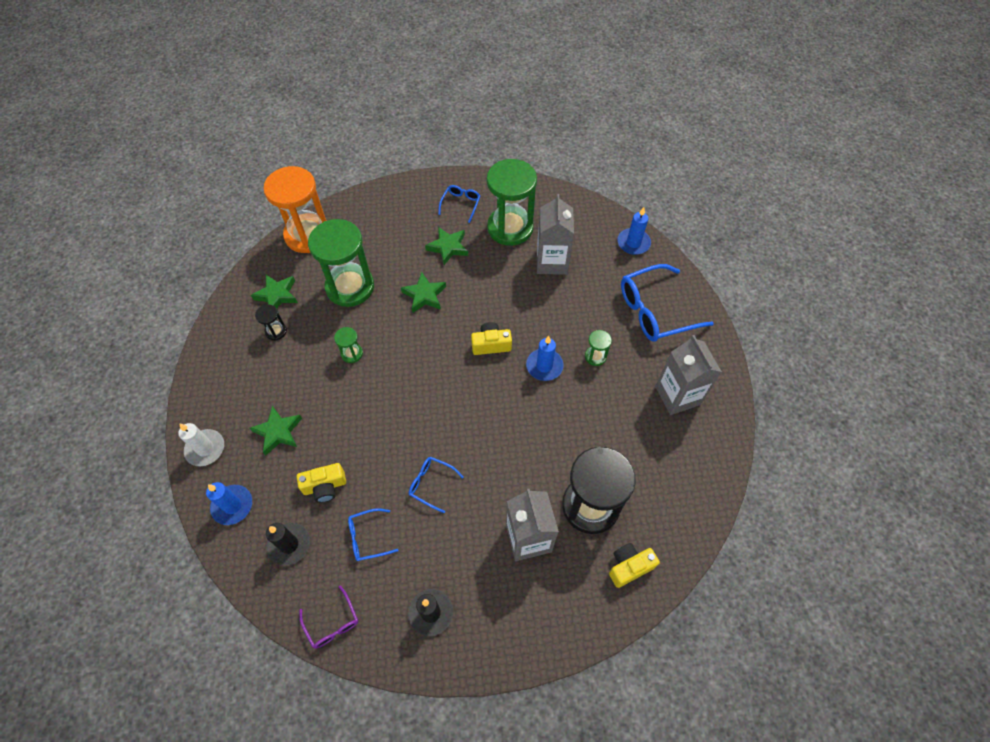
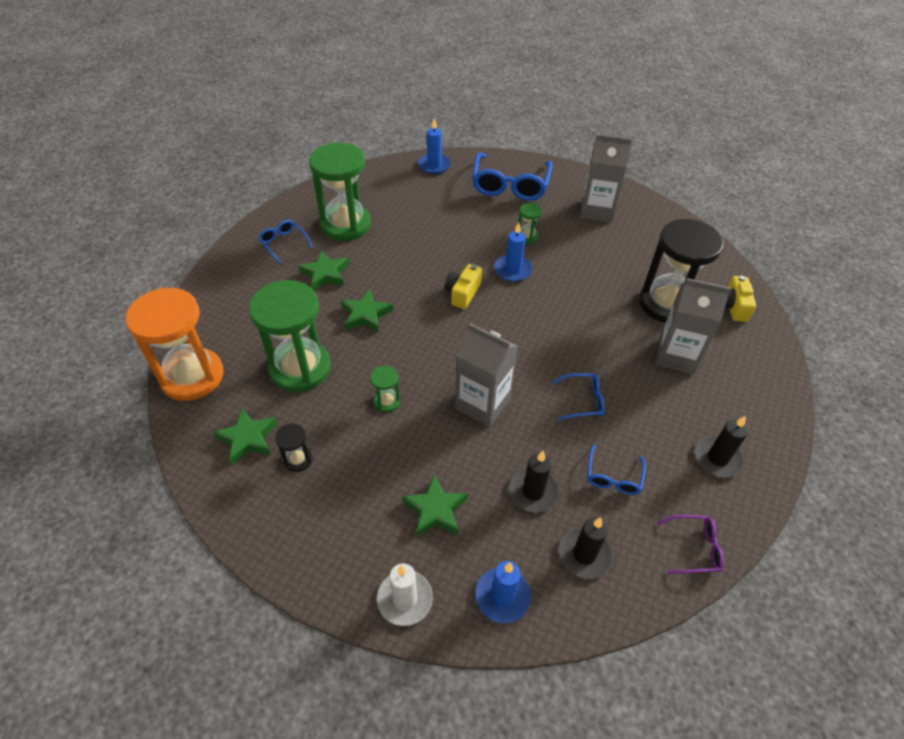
camera: 60 degrees left, 10 degrees down
(325, 486) = (533, 491): yellow camera -> black candle
(431, 484) = (583, 400): blue glasses -> blue glasses turned 150 degrees counterclockwise
(551, 262) = (408, 217): grey carton -> grey carton (482, 404)

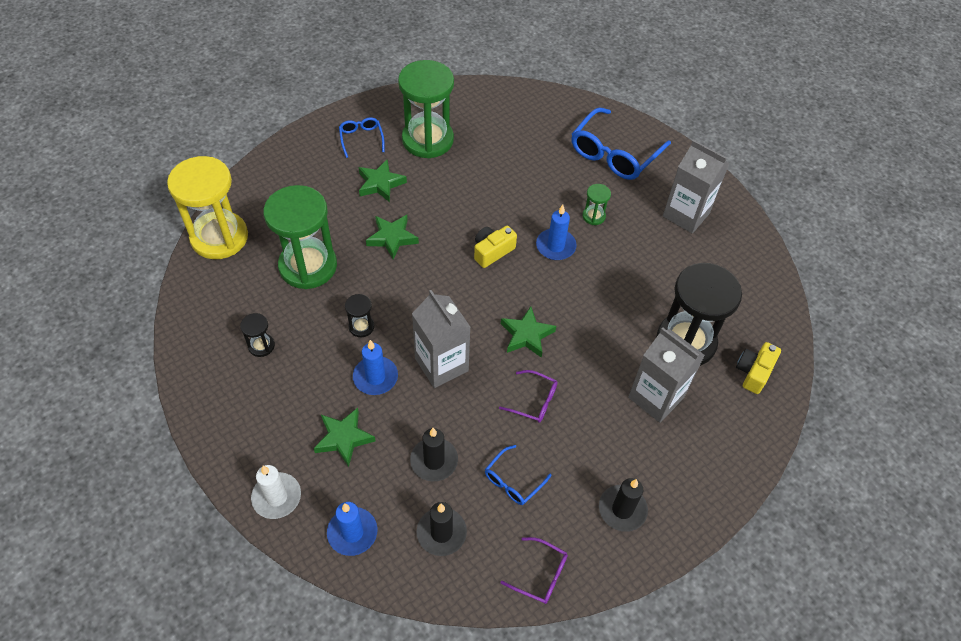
camera: 25 degrees right, 5 degrees up
(192, 376) = (219, 237): orange hourglass -> yellow hourglass
(248, 438) = (233, 311): green star -> green star (526, 335)
(386, 401) = (361, 326): green hourglass -> black hourglass
(434, 165) = (551, 104): blue candle -> blue candle (375, 377)
(583, 400) = (534, 401): blue glasses -> purple glasses

